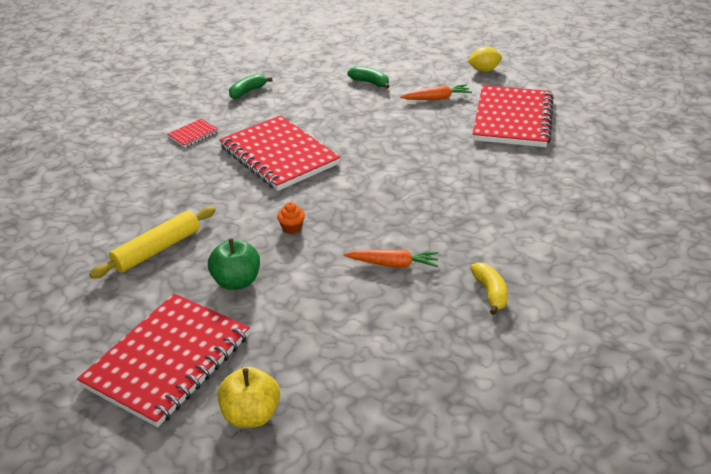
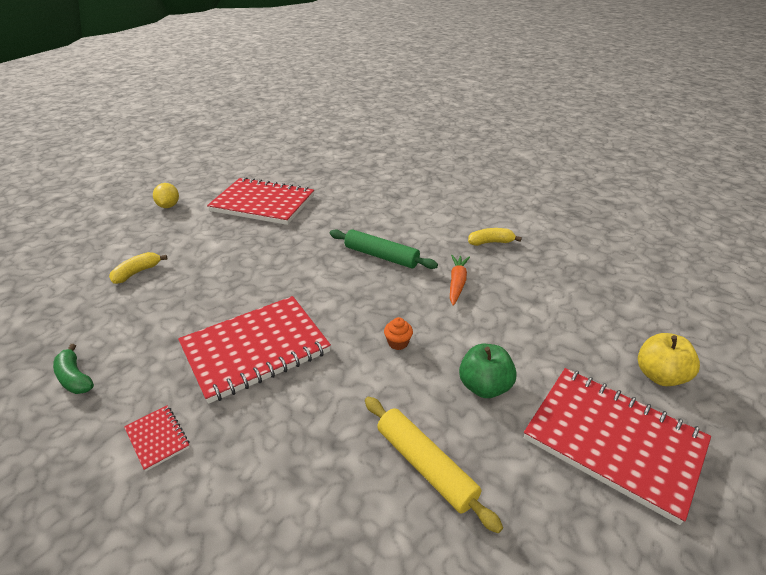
camera: 85 degrees left, 0 degrees up
(370, 83) = (137, 272): green banana -> yellow banana
(432, 208) = (381, 256): none -> green rolling pin
(436, 98) = (202, 235): orange carrot -> none

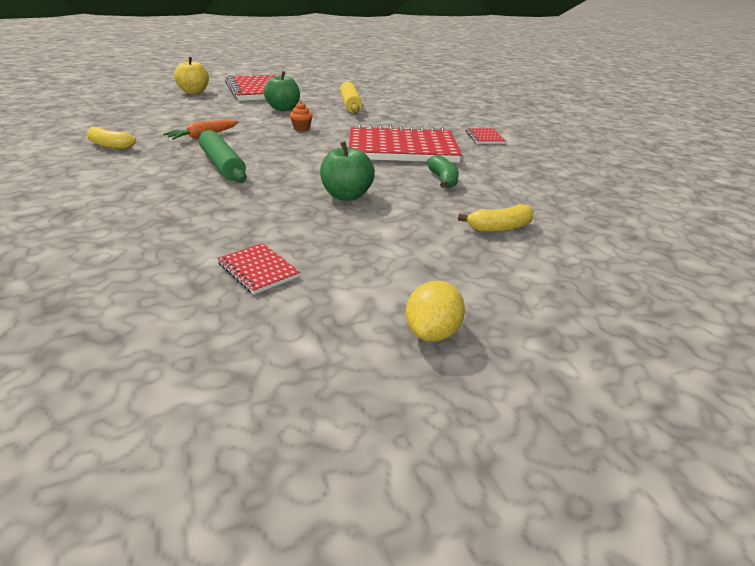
camera: 150 degrees left, 5 degrees down
(75, 378) = (549, 170): green banana -> green banana (443, 180)
(260, 262) = (346, 196): none -> green apple
(263, 204) = (258, 270): red notebook -> red notebook, size x0.41

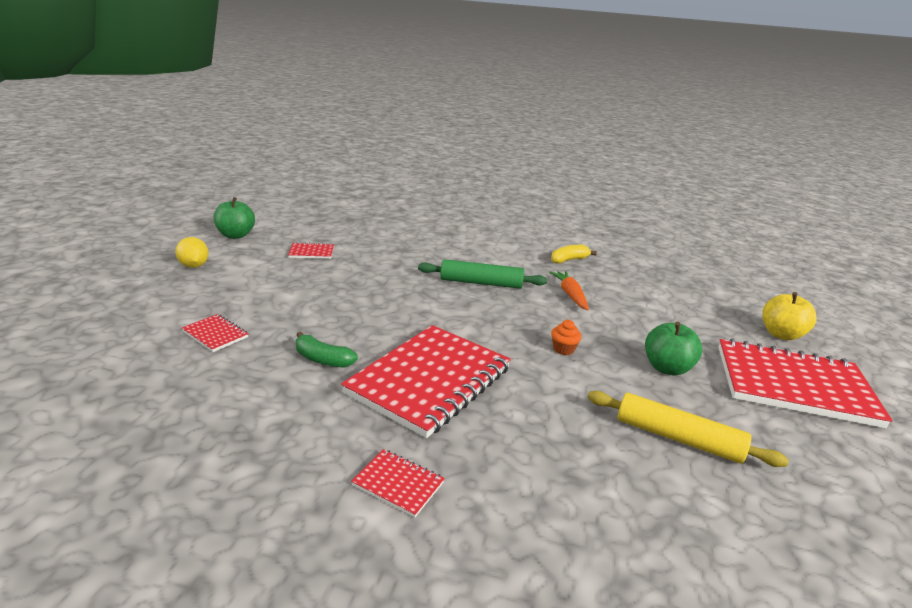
camera: 125 degrees right, 5 degrees down
(346, 196) = (359, 304): green apple -> green apple (236, 235)
(499, 228) = (215, 334): yellow banana -> red notebook

